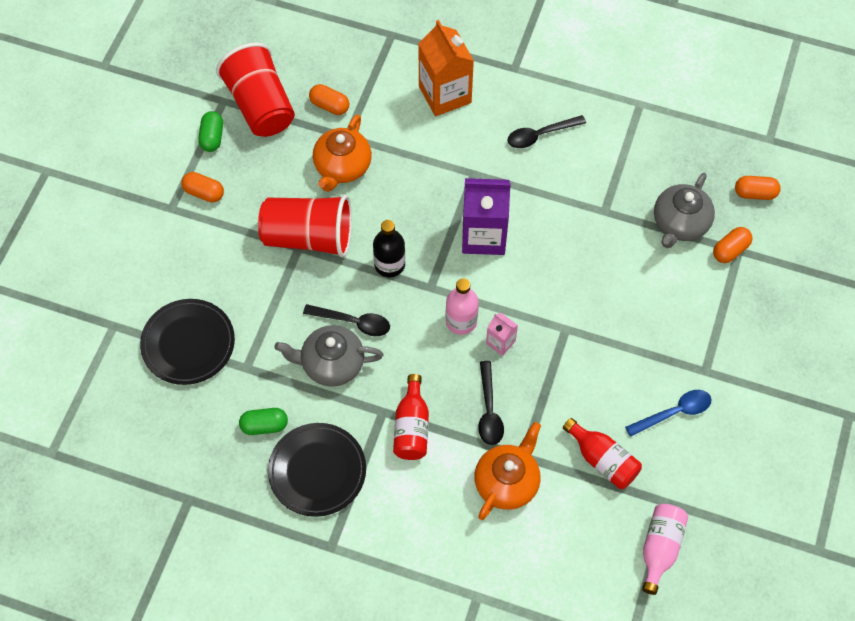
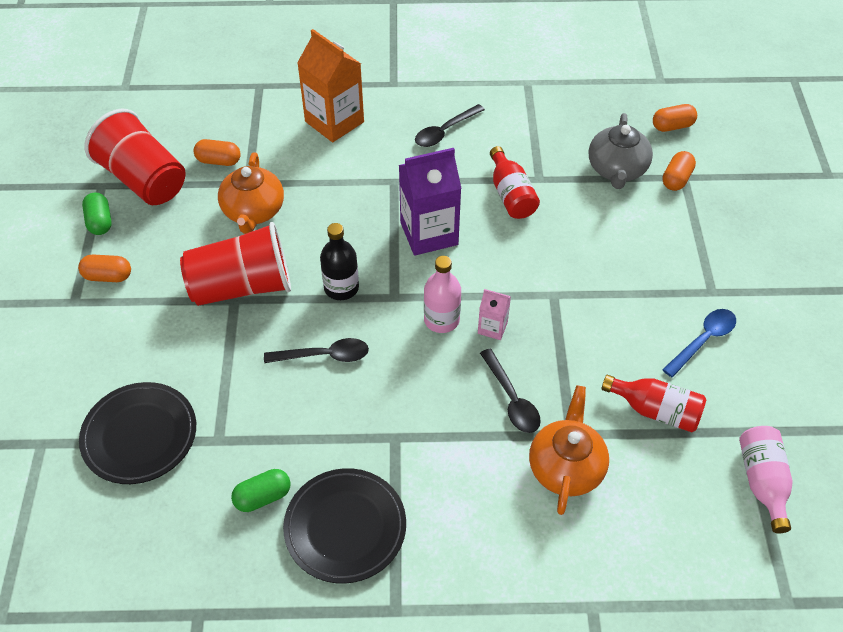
camera: 20 degrees left, 10 degrees down
(331, 364) = (316, 406): grey teapot -> none
(412, 427) = (435, 444): red bottle -> red bottle (511, 195)

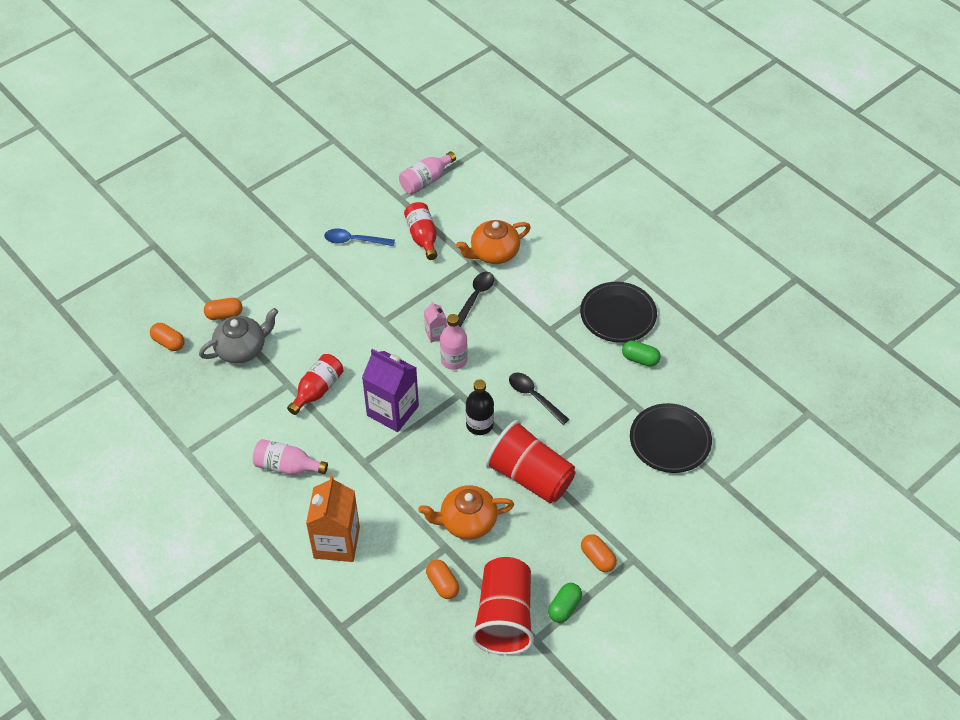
camera: 130 degrees left, 0 degrees up
(253, 212) = (467, 521): orange teapot -> orange teapot turned 150 degrees counterclockwise
(444, 132) = (287, 466): black spoon -> pink bottle

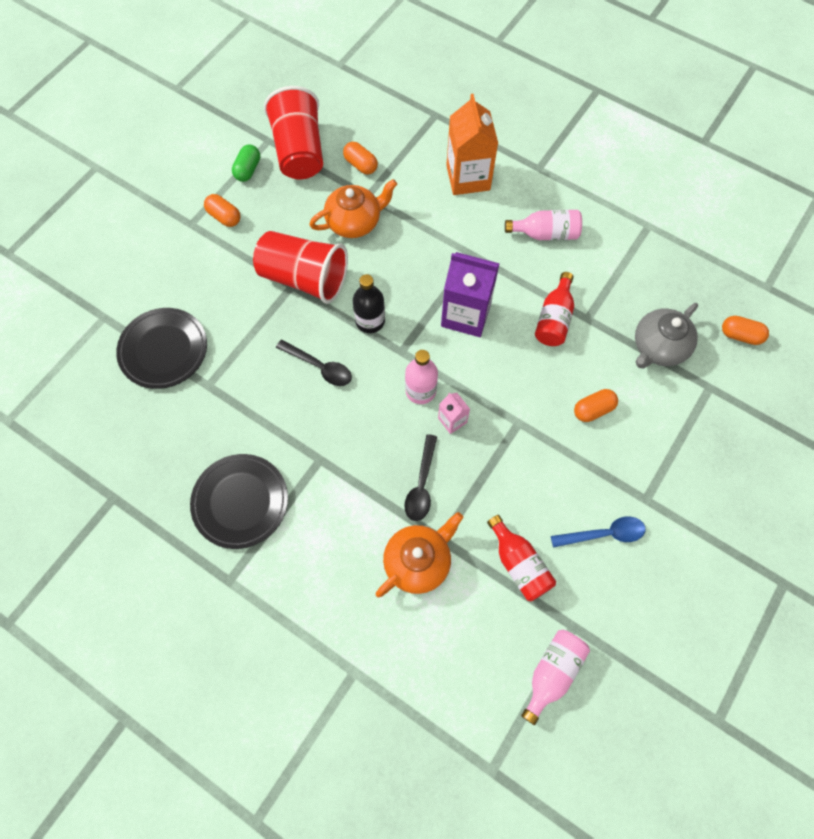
camera: 165 degrees right, 15 degrees up
(224, 314) = (702, 385): orange capsule -> orange capsule (593, 409)
(640, 359) = (206, 445): green capsule -> none

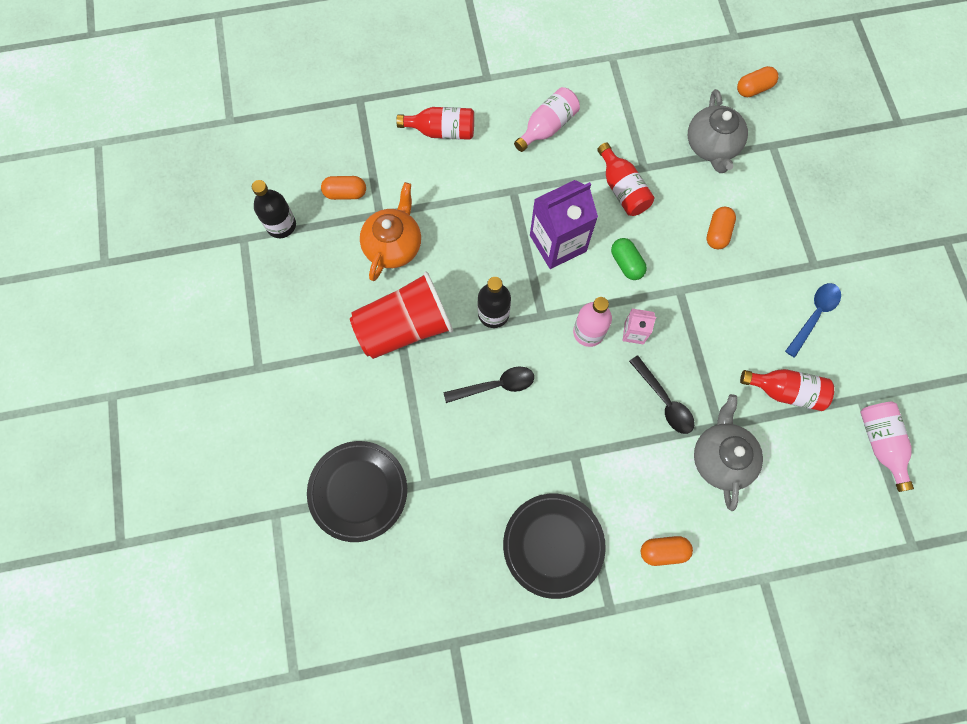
camera: 45 degrees left, 5 degrees up
(224, 217) = (280, 336): orange capsule -> orange capsule (663, 551)
(248, 170) = (254, 279): green capsule -> green capsule (626, 263)
(299, 151) = (281, 225): red cup -> black bottle
(418, 561) = (721, 457): orange teapot -> grey teapot
(468, 177) = (442, 131): orange carton -> red bottle

